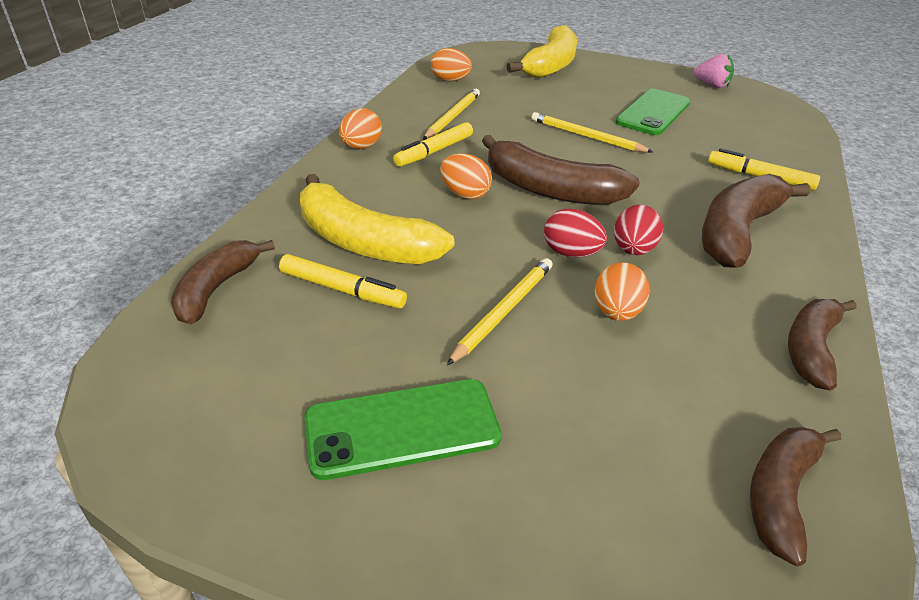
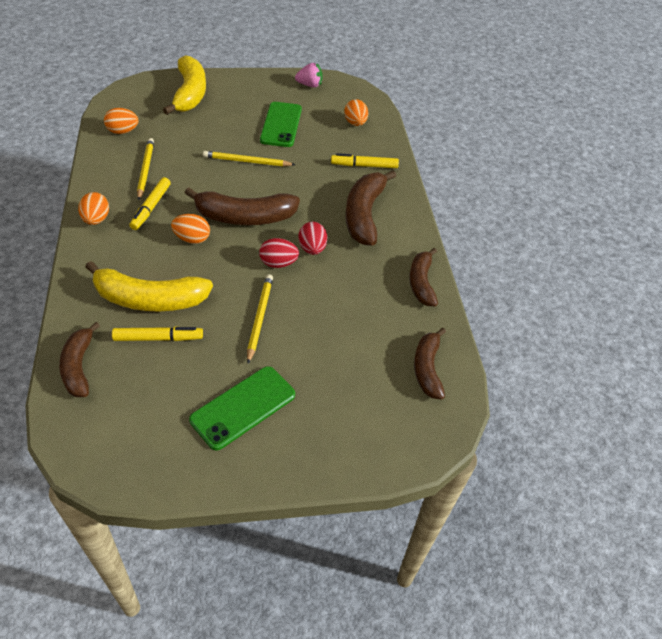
camera: 30 degrees left, 10 degrees up
(616, 312) = (319, 296): orange egg -> orange egg (355, 123)

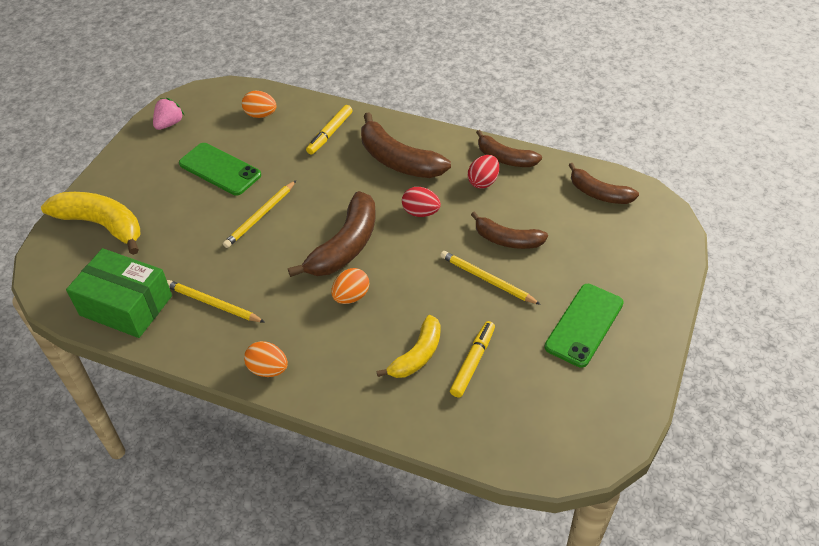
camera: 55 degrees left, 0 degrees up
(79, 367) = (477, 435): brown banana -> brown banana (507, 240)
(123, 131) = (126, 305): orange egg -> green box
(149, 299) = (417, 355): yellow banana -> yellow banana, size x0.64
(151, 207) = (280, 316): yellow marker -> none
(243, 407) = (584, 325): green phone -> green phone turned 45 degrees clockwise
(278, 263) = (425, 243): red egg -> red egg (483, 182)

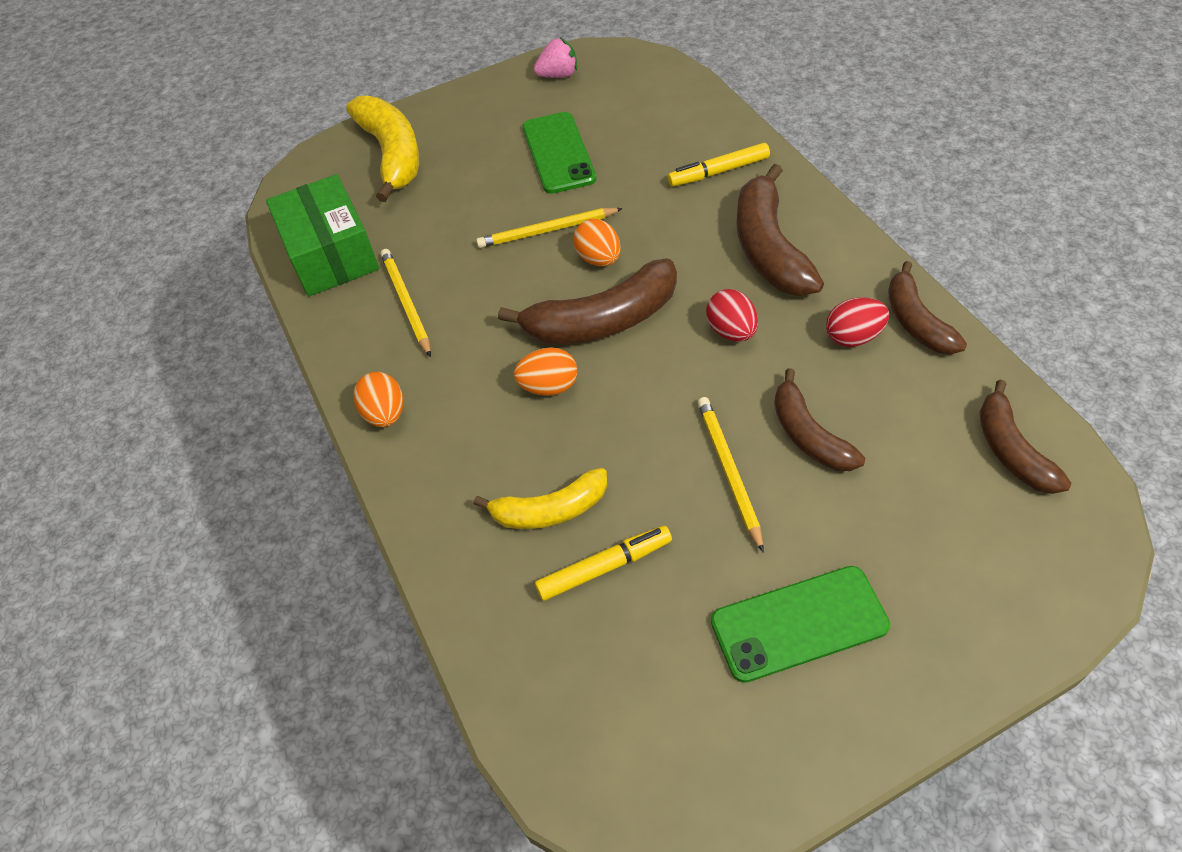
camera: 45 degrees right, 5 degrees up
(261, 115) = (662, 110): orange egg -> orange egg (599, 259)

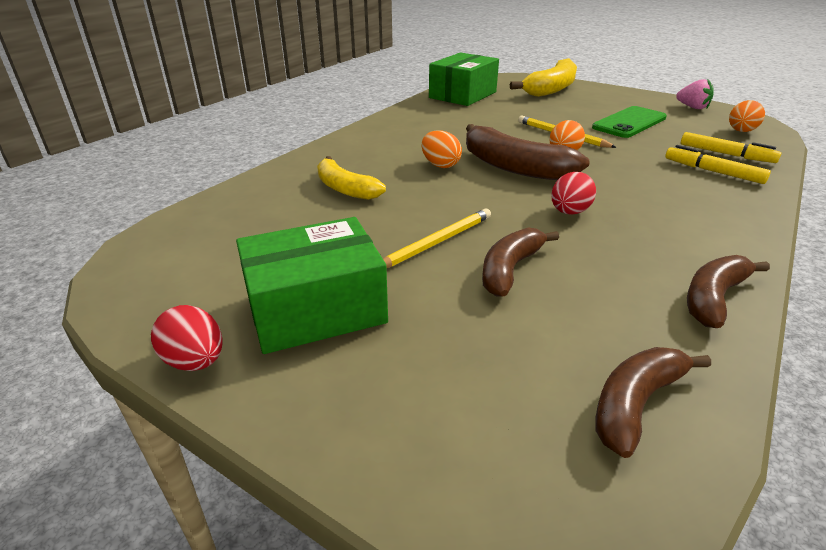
camera: 55 degrees right, 20 degrees down
(385, 414) = (372, 131): orange egg -> orange egg (740, 131)
(406, 303) = (453, 117): yellow pencil -> none
(604, 567) = (314, 216): yellow marker -> yellow marker (726, 154)
(768, 248) = (674, 207): brown banana -> none
(799, 623) = (316, 309): green phone -> green box
(853, 337) = (643, 267): red egg -> red egg (195, 361)

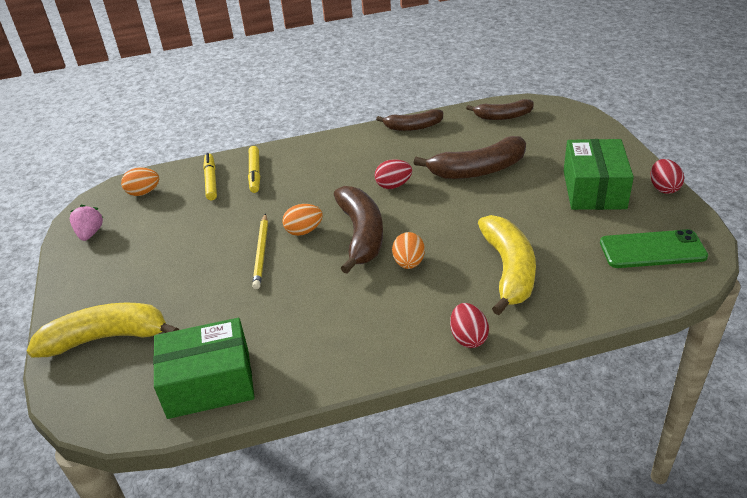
camera: 135 degrees left, 5 degrees up
(316, 309) = (594, 189): green box -> green box turned 75 degrees clockwise
(334, 147) = (468, 338): none -> red egg
(345, 188) = (509, 270): yellow banana -> yellow banana, size x1.57
(436, 242) = (495, 199): yellow pencil -> none
(510, 269) = (478, 170): brown banana -> brown banana, size x1.57
(629, 123) = (182, 241): green phone -> green phone (652, 250)

